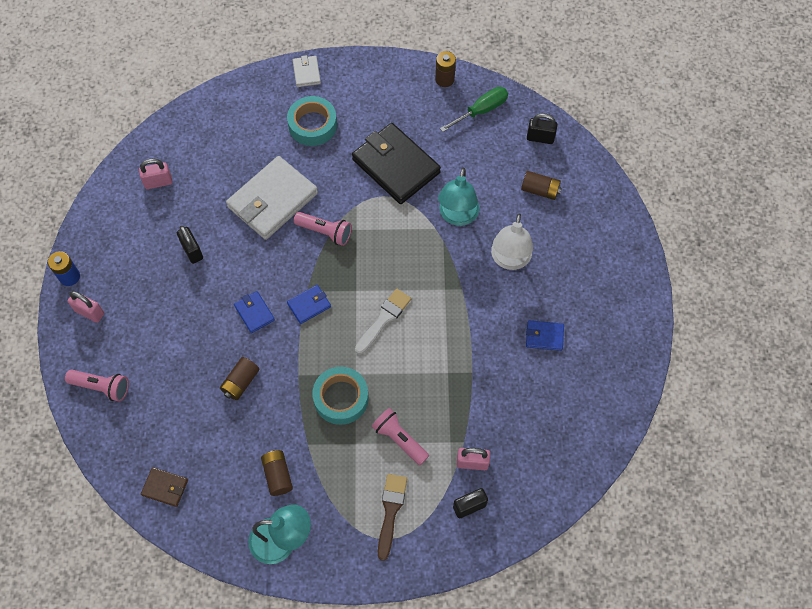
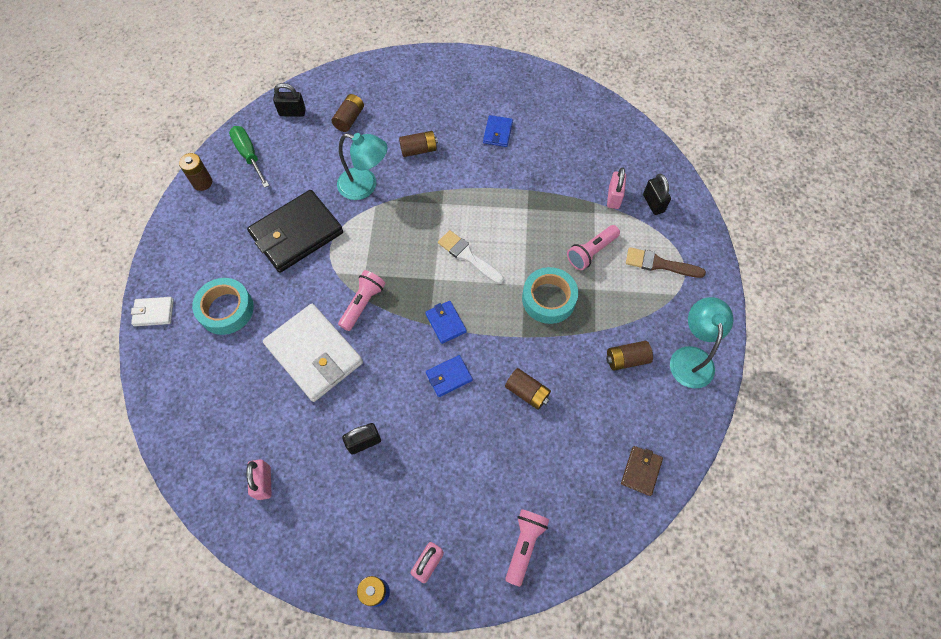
camera: 85 degrees left, 0 degrees up
(509, 260) = (419, 150): white lamp -> brown battery
(540, 138) = (292, 112): black padlock -> black padlock turned 75 degrees clockwise

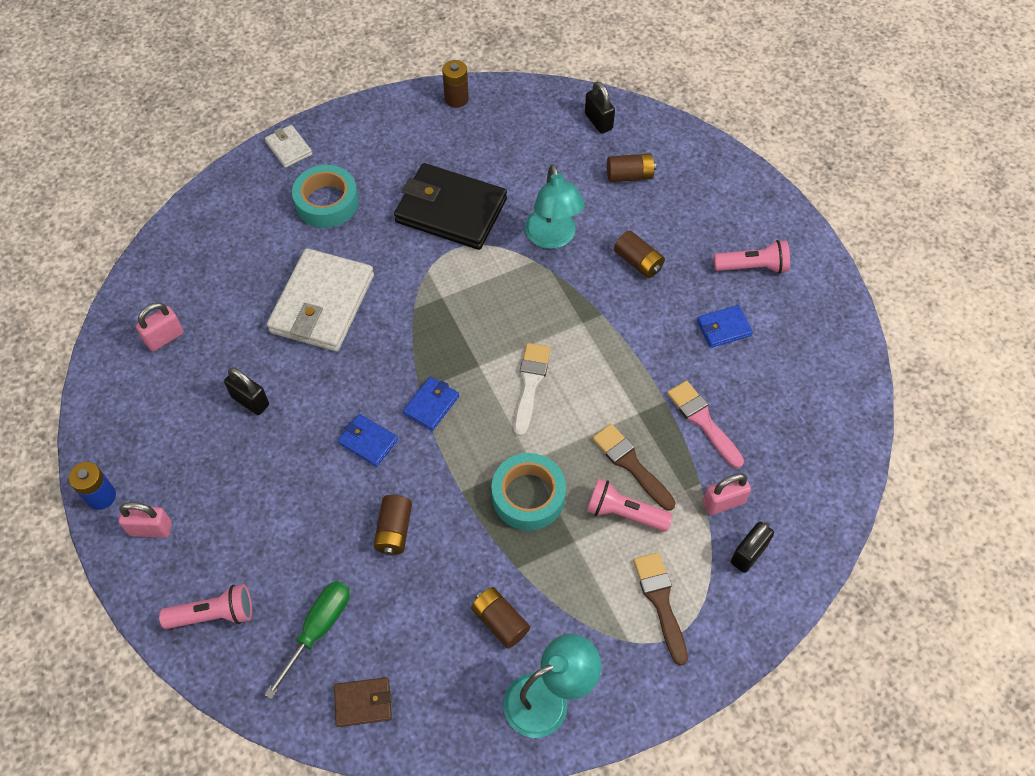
camera: 60 degrees right, 5 degrees down
(249, 155) = (516, 117): green screwdriver -> green screwdriver (318, 629)
(363, 304) = (406, 315): pink flashlight -> pink flashlight (752, 267)
(554, 178) = (703, 421): none -> pink brush
(560, 231) = (631, 464): none -> brown brush

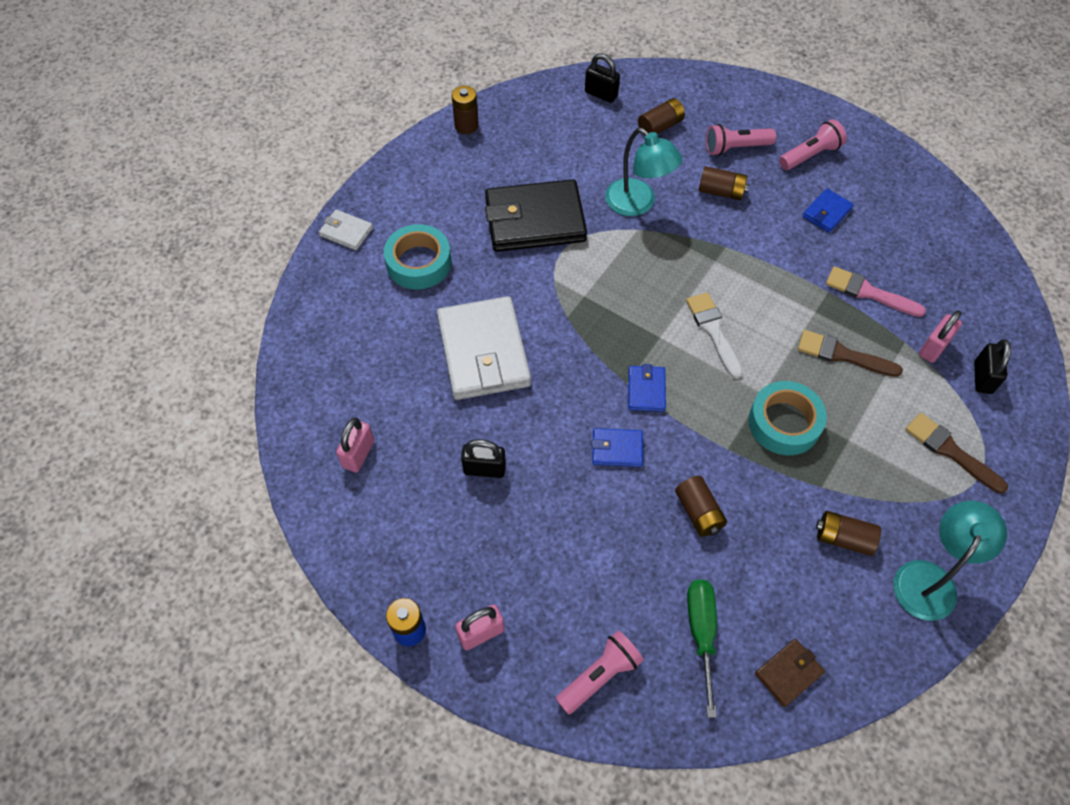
camera: 30 degrees left, 0 degrees up
(624, 513) = (868, 396): pink flashlight -> pink flashlight (735, 148)

